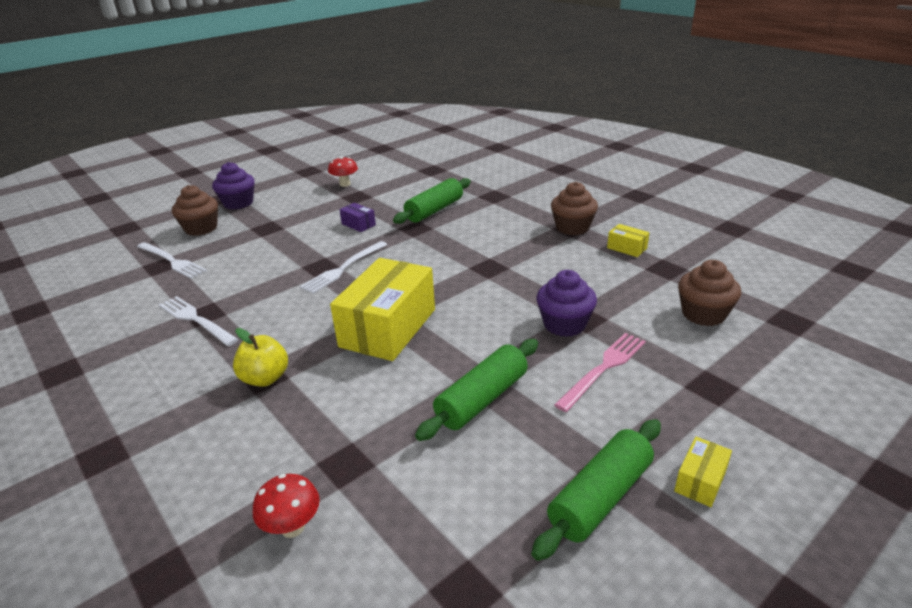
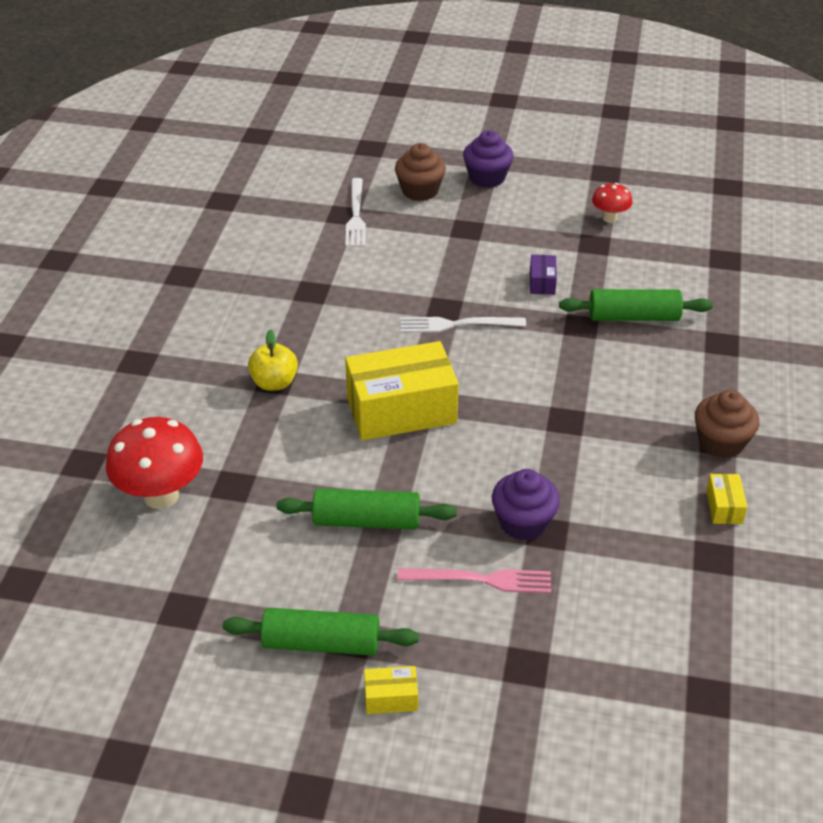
camera: 50 degrees right, 10 degrees up
(196, 320) = (299, 293): white fork -> none
(292, 527) = (161, 496): red mushroom -> red mushroom, size x1.87
(703, 314) = (648, 620): brown cupcake -> none

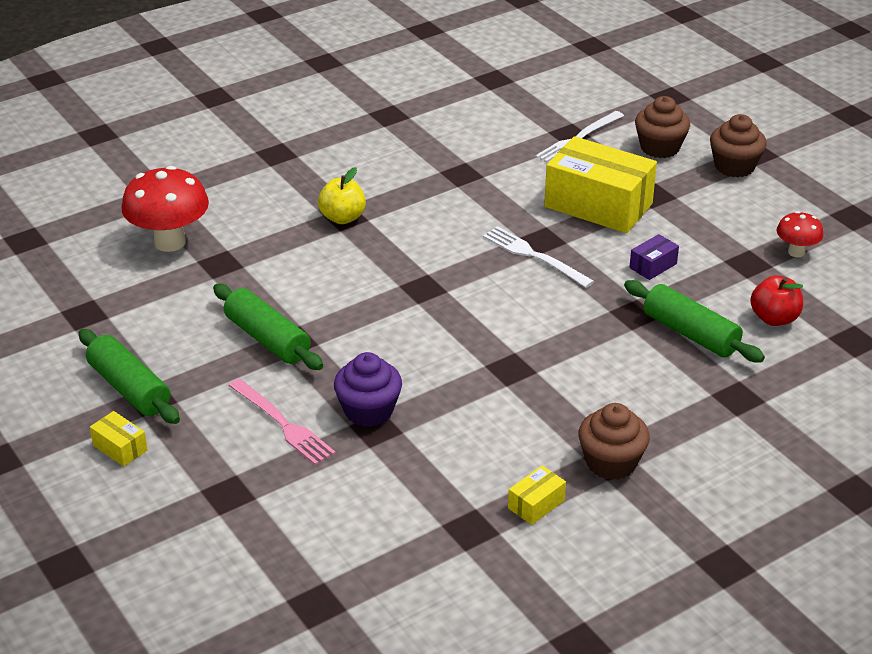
camera: 45 degrees right, 5 degrees down
(401, 410) = (400, 287): yellow box -> yellow box (598, 205)
(487, 178) = (734, 166): purple cupcake -> brown cupcake
(663, 273) = (774, 318): none -> red apple

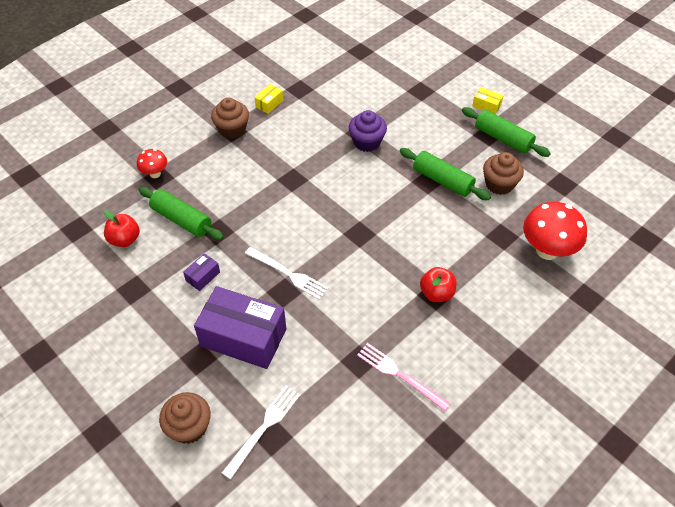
camera: 170 degrees right, 15 degrees up
(282, 424) = (410, 129): pink fork -> pink fork (400, 375)
(342, 218) = (436, 293): yellow apple -> red apple
(598, 205) = (243, 337): yellow box -> purple box
(734, 166) = (124, 408): brown cupcake -> brown cupcake (499, 184)
(796, 252) = (95, 306): red mushroom -> red mushroom (155, 174)

